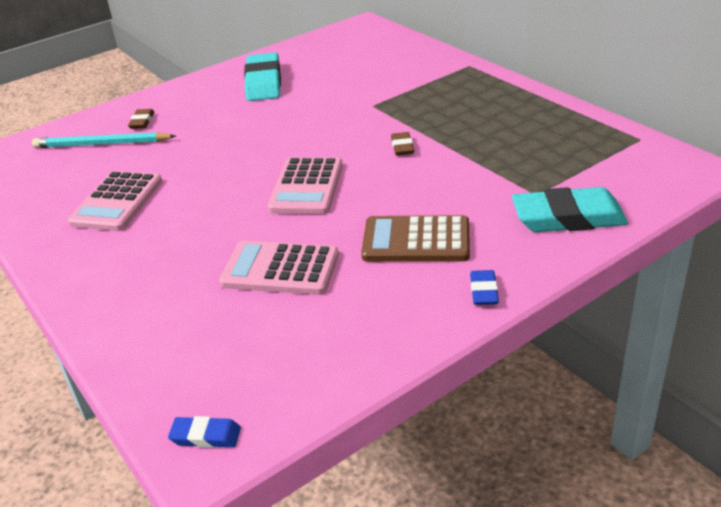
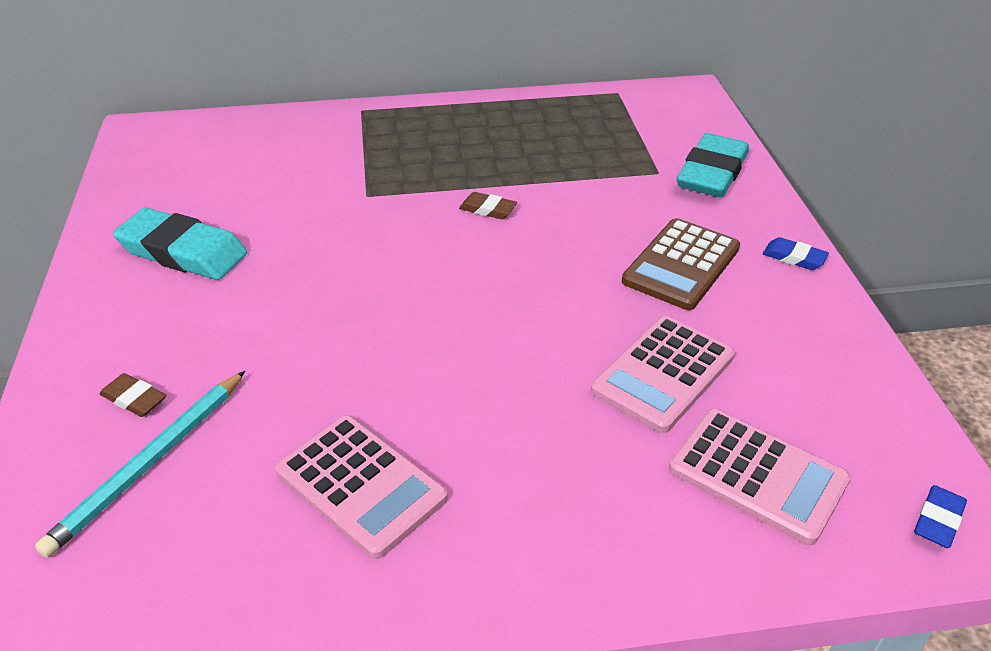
camera: 65 degrees left, 5 degrees up
(306, 187) = (503, 301): pink calculator -> pink calculator (757, 476)

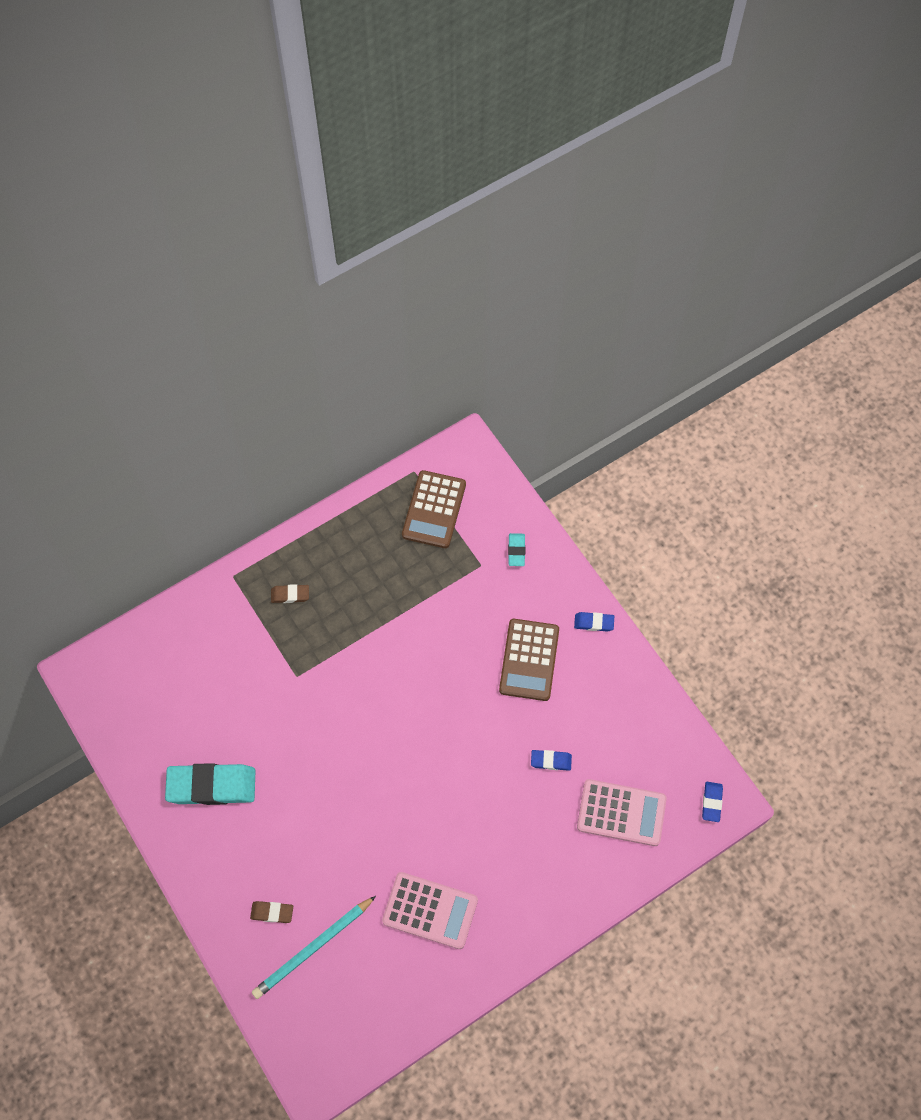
camera: 25 degrees left, 25 degrees up
(150, 463) = (313, 948): turquoise pencil -> turquoise pencil turned 45 degrees clockwise
(487, 209) = (385, 656): brown eraser -> brown eraser (290, 595)
(624, 121) = (434, 510): none -> brown calculator
(663, 374) = (551, 761): pink calculator -> blue eraser
(711, 173) = (516, 551): turquoise eraser -> turquoise eraser, size x0.47

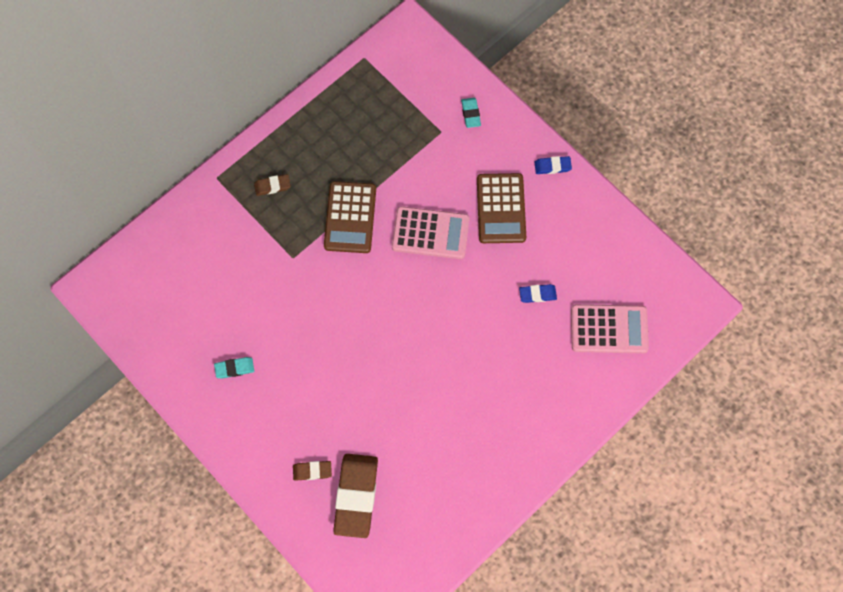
camera: 10 degrees left, 5 degrees up
(212, 786) = (234, 368): turquoise eraser -> turquoise eraser, size x0.47
(313, 948) = (356, 496): turquoise pencil -> brown eraser
(430, 910) = (455, 444): pink calculator -> pink calculator (430, 233)
(434, 510) = (389, 89): brown calculator -> brown calculator (350, 217)
(711, 802) = (687, 306): blue eraser -> none

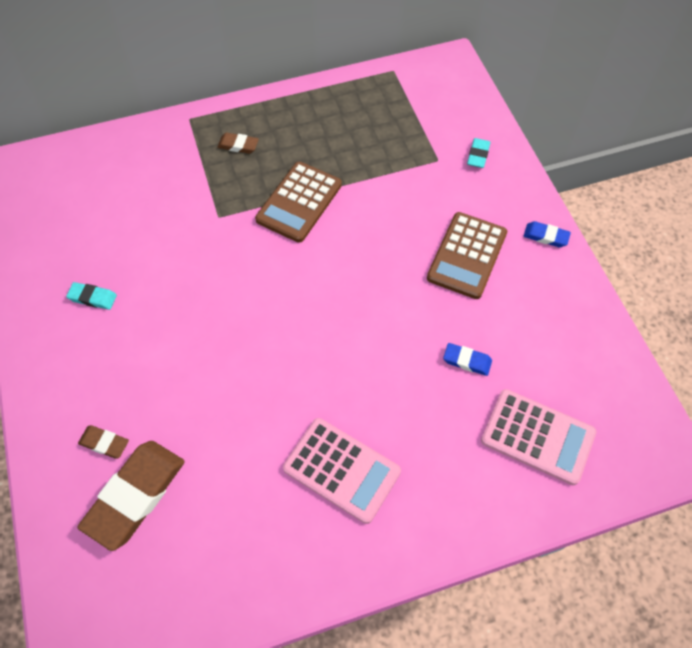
camera: 25 degrees right, 10 degrees down
(430, 233) = (376, 250): pink calculator -> pink calculator (341, 470)

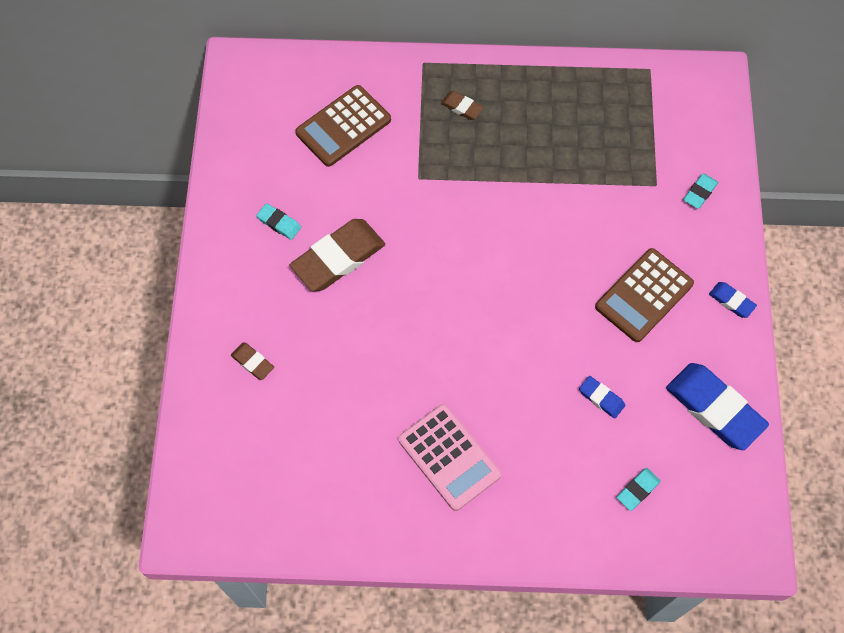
camera: 20 degrees right, 5 degrees up
(135, 495) = (266, 417): brown eraser -> brown eraser (338, 258)
(299, 202) = (500, 187): brown calculator -> brown calculator (343, 126)
(537, 437) = (637, 490): pink calculator -> turquoise eraser
(573, 335) = (714, 408): none -> blue eraser

